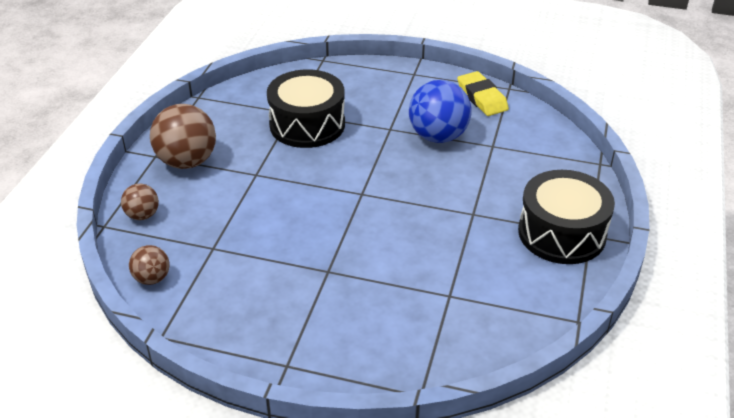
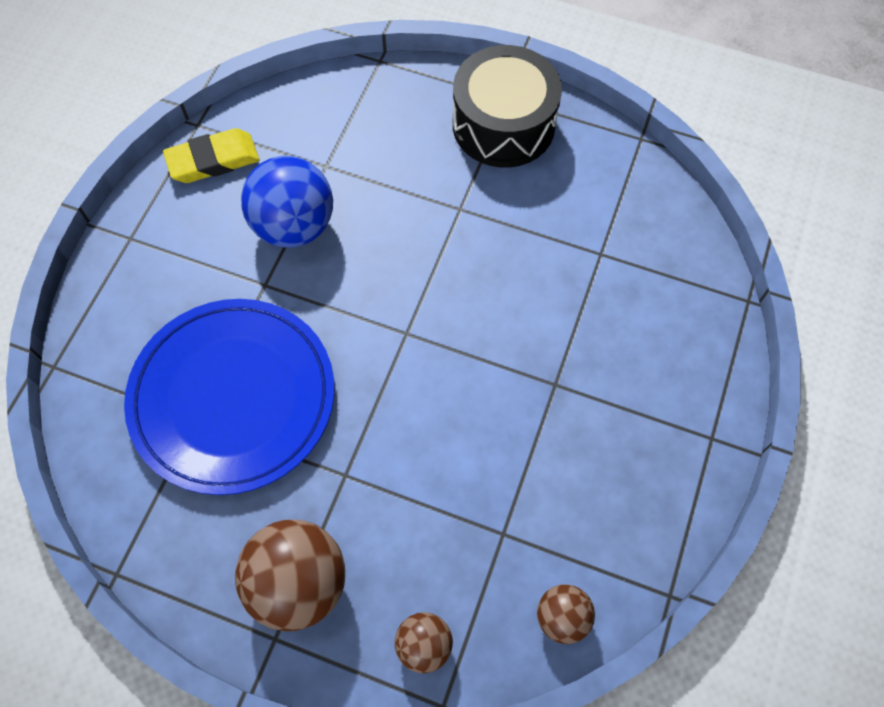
camera: 85 degrees left, 25 degrees up
(307, 124) = (233, 397): black drum -> blue plate

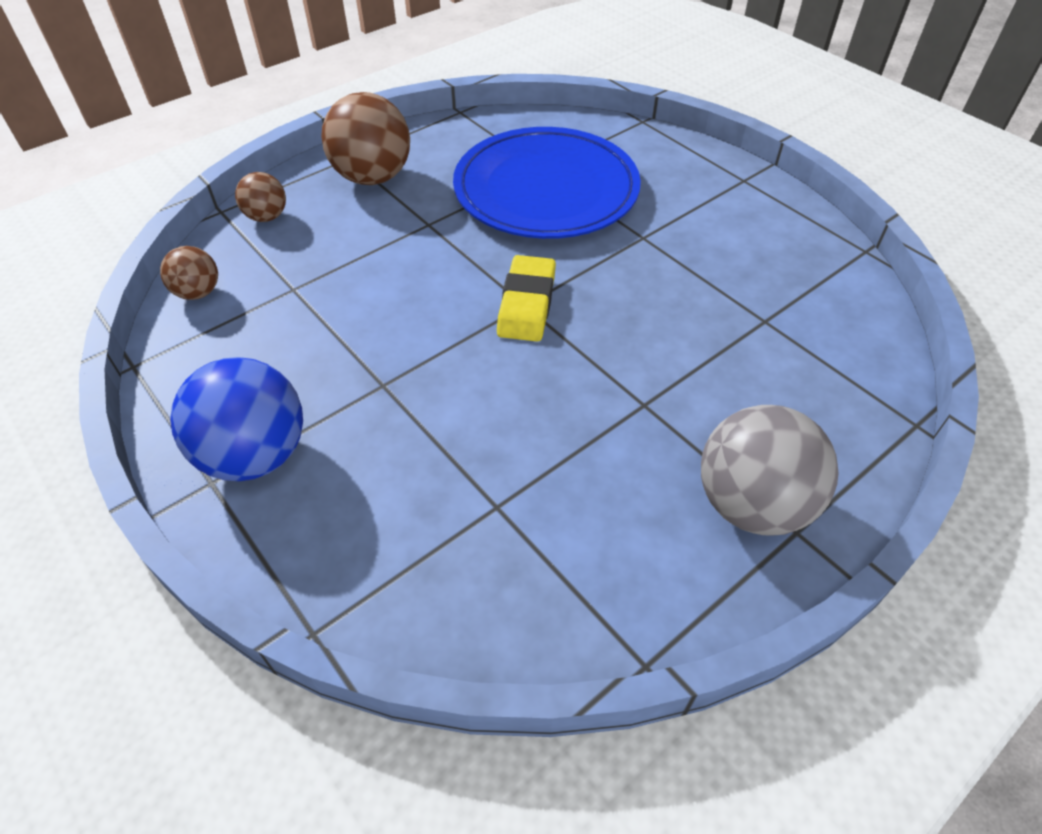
camera: 120 degrees right, 15 degrees down
(213, 160) = (811, 247): yellow eraser -> yellow eraser (527, 304)
(294, 226) = (698, 274): blue ball -> blue ball (255, 455)
(503, 124) = (751, 504): black drum -> grey ball

